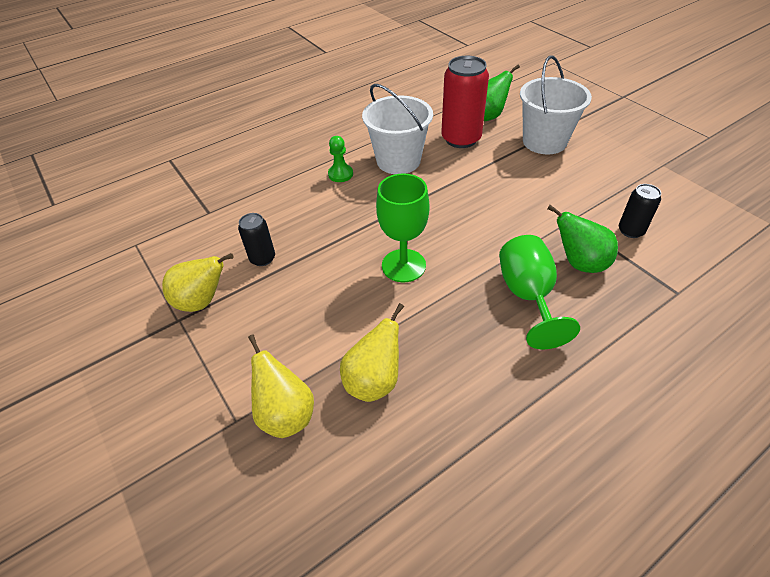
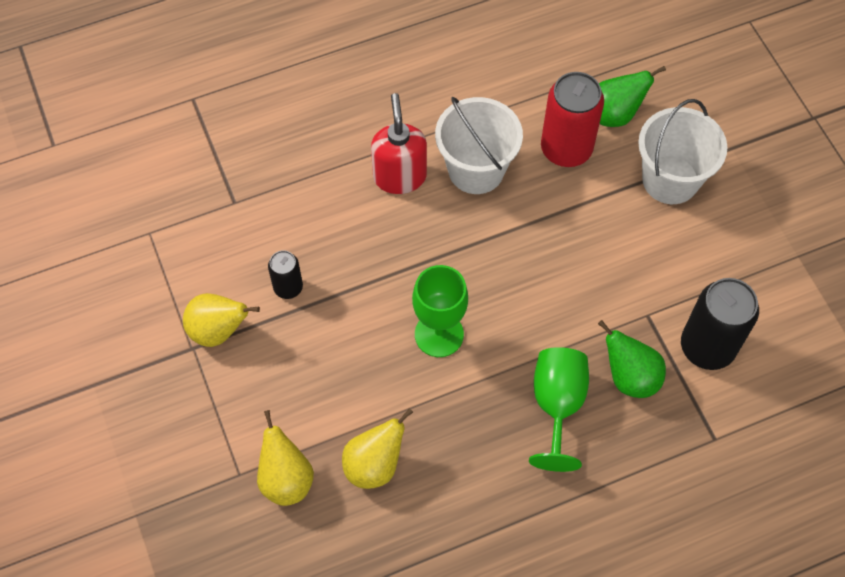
camera: 10 degrees right, 15 degrees up
(340, 174) = (399, 176): green pawn -> red soap dispenser
(631, 231) = (707, 347): black can -> black can, size x1.87

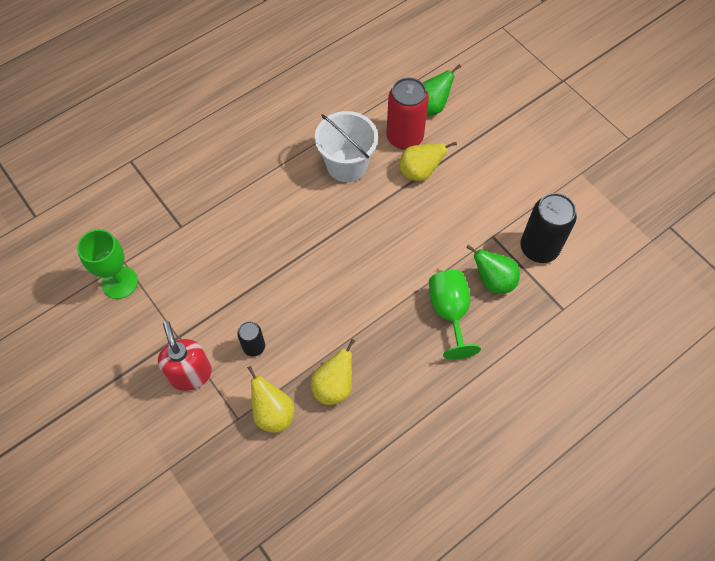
camera: 15 degrees left, 0 degrees up
(218, 330) = (194, 319): yellow pear -> yellow pear (420, 172)
(288, 287) = (236, 277): black can -> black can (254, 347)
(399, 176) = (294, 181): red soap dispenser -> red soap dispenser (190, 374)
(439, 334) = (353, 284): green goblet -> green goblet (119, 282)
(670, 180) = (481, 142): white bucket -> none

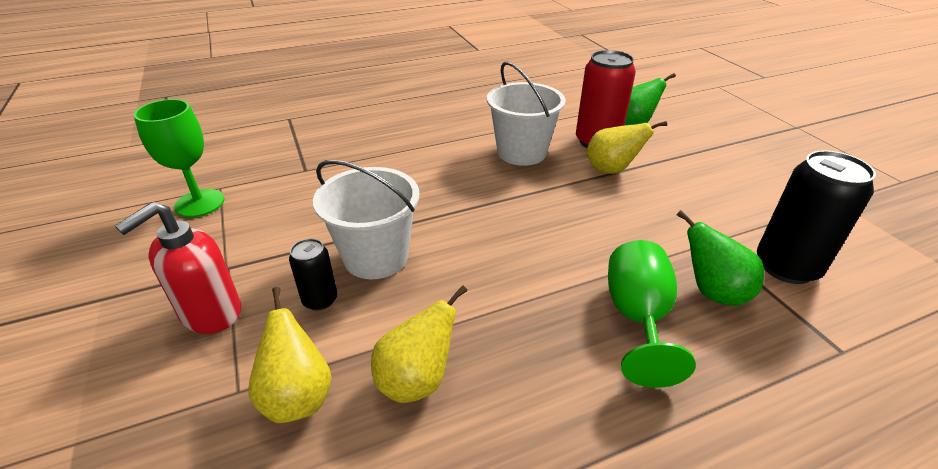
camera: 15 degrees right, 25 degrees down
(190, 374) = (210, 313): red soap dispenser -> red soap dispenser turned 135 degrees counterclockwise
(274, 303) = (376, 257): none -> white bucket

